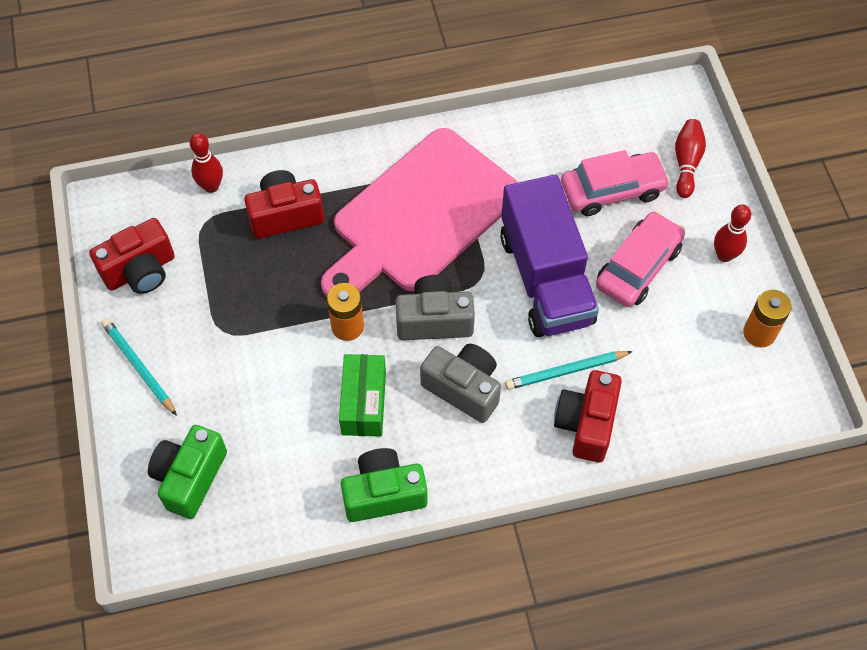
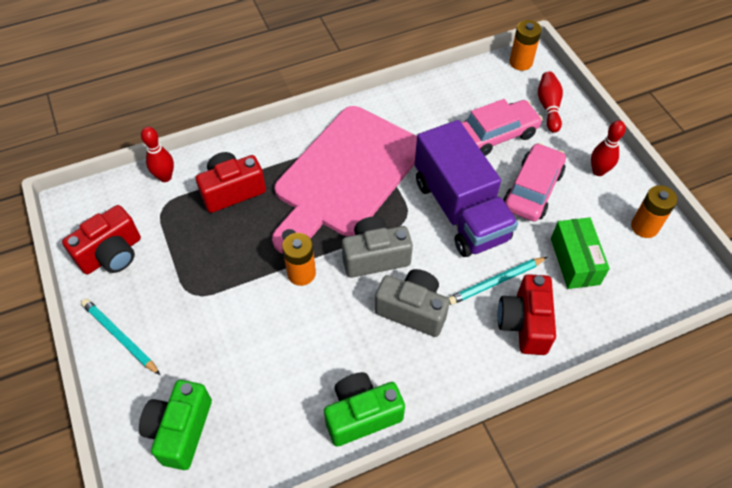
camera: 10 degrees left, 5 degrees down
(363, 403) = (328, 336): green box -> green box (574, 261)
(668, 97) = (520, 62): none -> orange battery

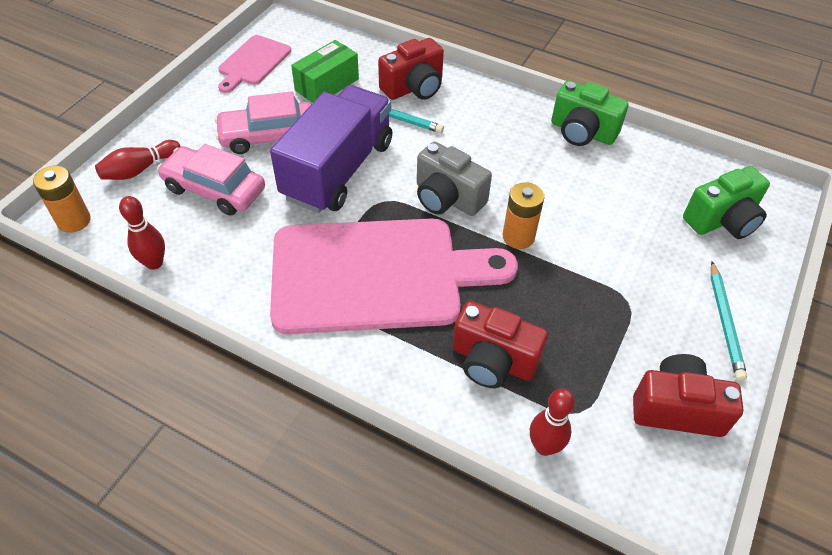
camera: 130 degrees left, 5 degrees down
(412, 310) = (471, 149): grey camera -> none
(598, 171) = (208, 106): red bowling pin -> red bowling pin (154, 263)
(644, 227) = (253, 62): orange battery -> pink cutting board

